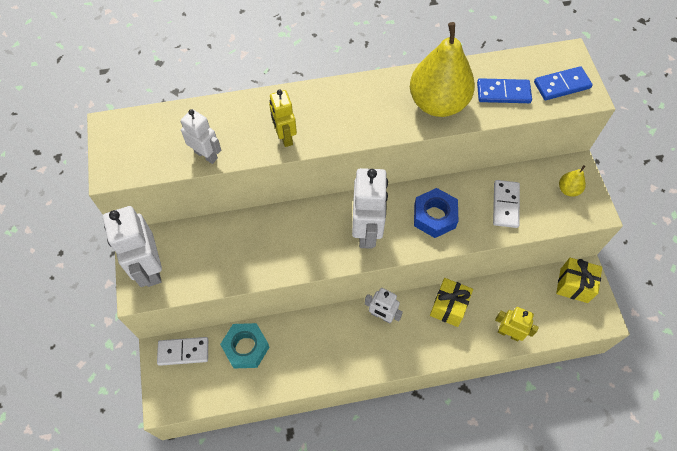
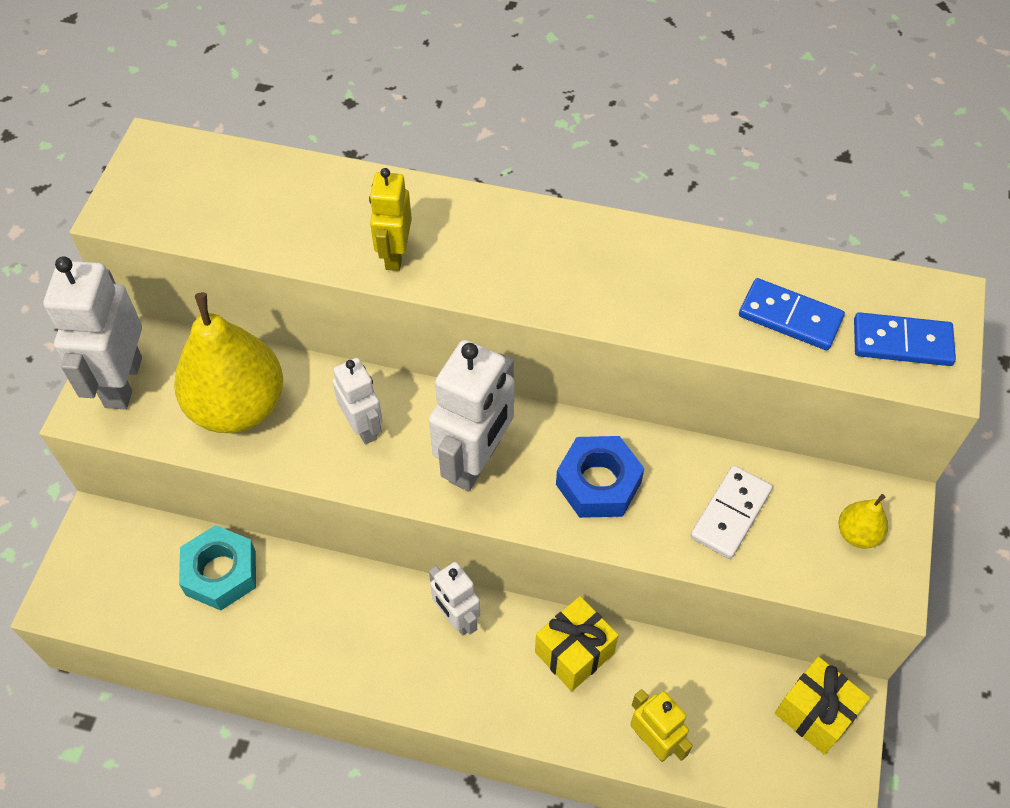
camera: 25 degrees right, 5 degrees down
(183, 351) = (128, 537): white domino -> none
(206, 155) = (263, 237): white robot -> white robot (363, 427)
(438, 103) = (668, 293): yellow pear -> yellow pear (238, 406)

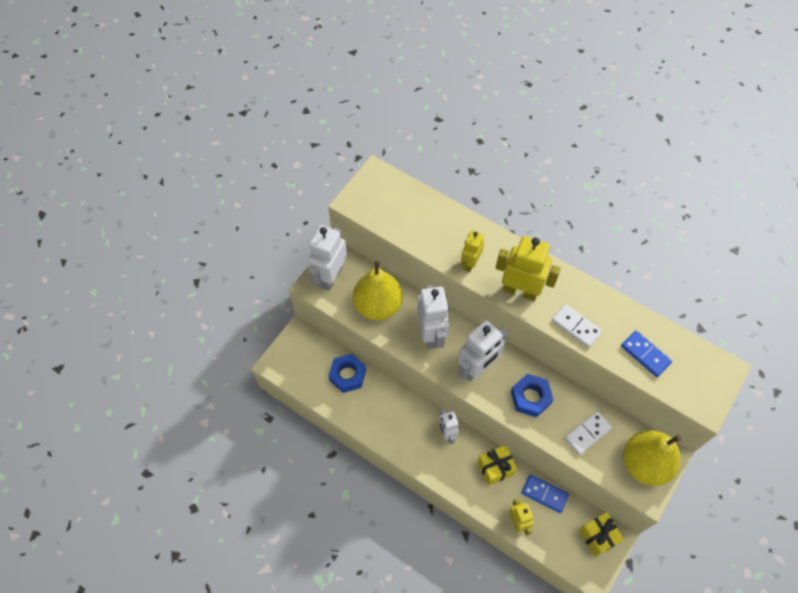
camera: 20 degrees right, 5 degrees up
(221, 573) = (347, 375): turquoise nut -> blue nut
(363, 427) = (431, 334): white robot -> white robot, size x1.68
(511, 275) = (520, 291): none -> yellow robot
(642, 307) = (576, 326): none -> white domino
(857, 534) = (644, 464): yellow pear -> yellow pear, size x2.32
(902, 342) = (695, 385): blue domino -> blue domino (544, 494)

